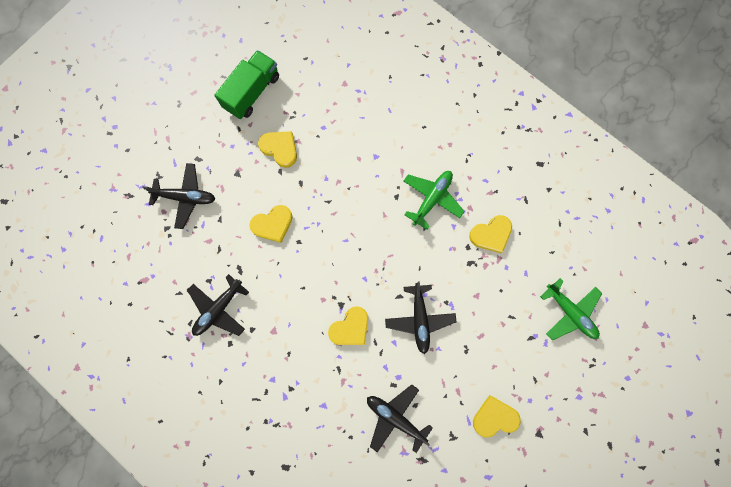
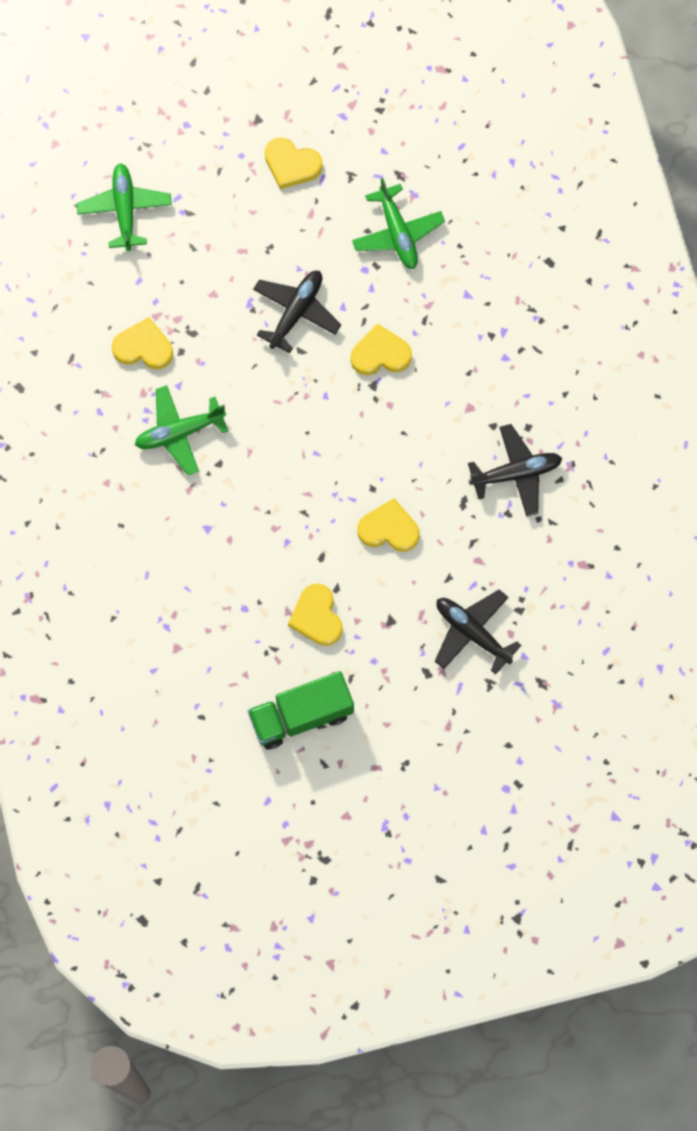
camera: 145 degrees left, 5 degrees down
(395, 417) = (397, 233): black plane -> green plane

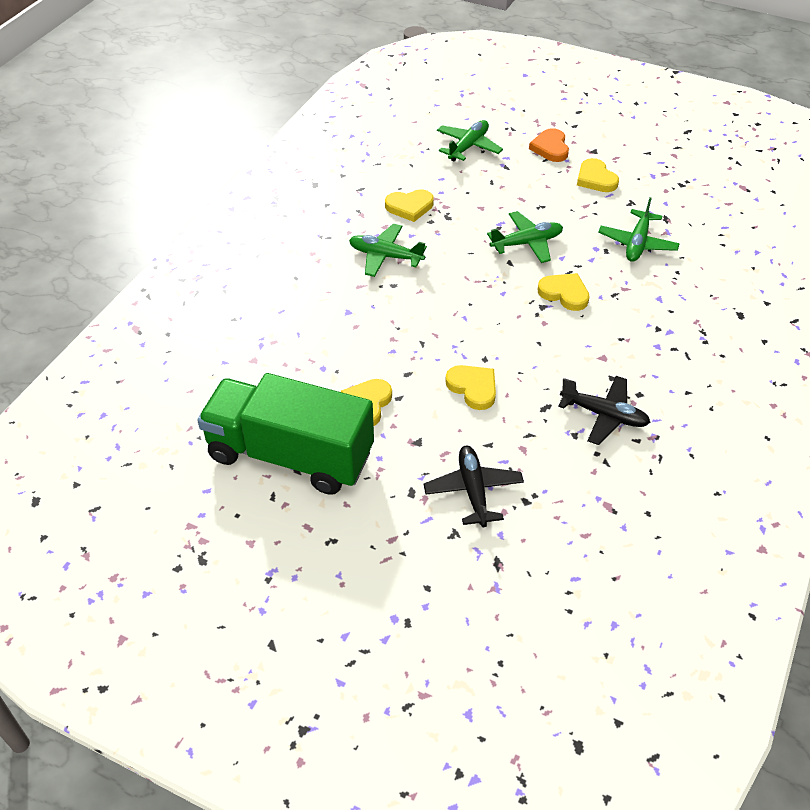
camera: 40 degrees right, 25 degrees down
(143, 347) = (409, 207): yellow heart -> yellow heart turned 120 degrees clockwise
(210, 148) = (550, 148): none -> orange heart
(296, 312) = (526, 243): black plane -> green plane
(301, 716) = (290, 455): green truck -> green truck, size x1.66

